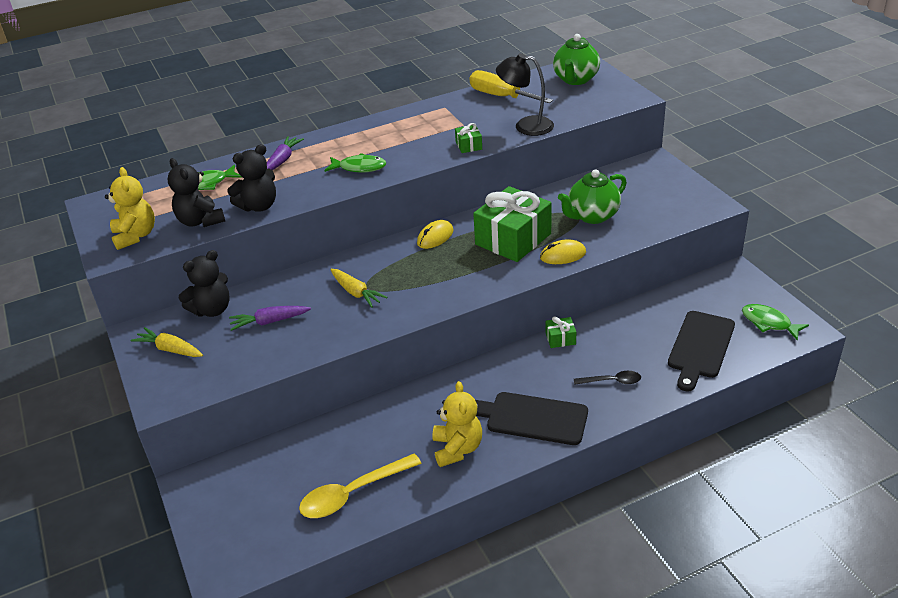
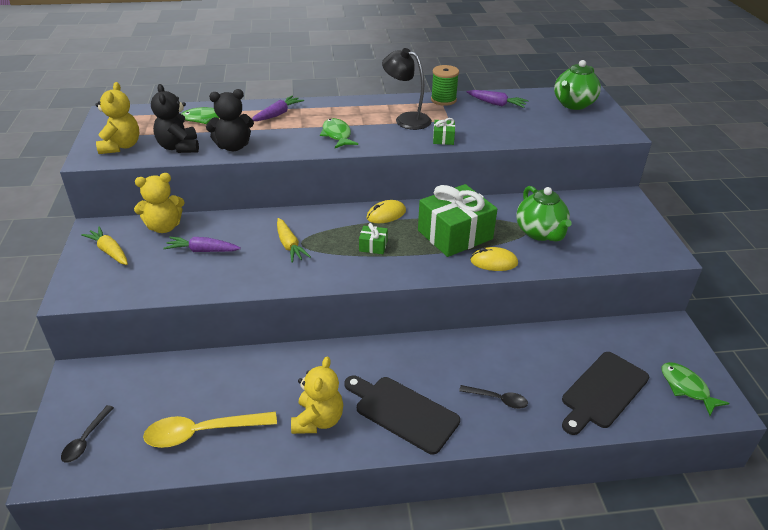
camera: 15 degrees right, 0 degrees up
(212, 310) = (164, 227): black teddy bear -> yellow teddy bear
(240, 536) = (86, 439): none -> black spoon
(359, 168) = (337, 135): green fish -> green fish turned 135 degrees counterclockwise
(445, 104) = (443, 100): none -> green spool
(501, 96) = (496, 104): yellow screwdriver -> purple carrot
(526, 126) = (505, 134): black lamp -> black lamp (406, 119)
(560, 338) = (468, 341): green gift -> green gift (373, 246)
(592, 216) = (540, 233): green teapot -> green teapot turned 90 degrees counterclockwise

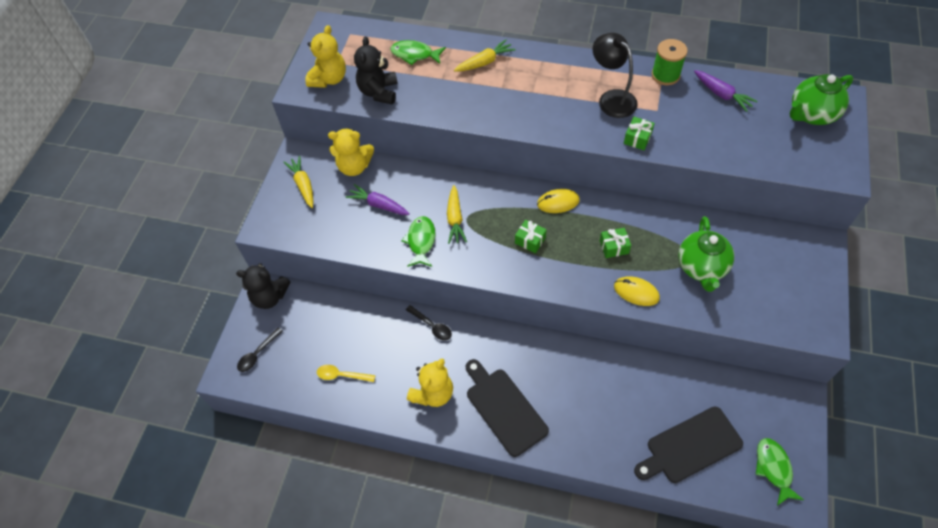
camera: 25 degrees right, 20 degrees up
(202, 432) = (342, 375): yellow spoon -> yellow spoon, size x0.56
(233, 147) = (428, 103): black teddy bear -> black teddy bear (270, 297)
(277, 114) = (484, 62): purple carrot -> yellow carrot
(337, 135) = (531, 108): green fish -> green fish (421, 241)
(455, 235) = (614, 247): green gift -> green gift, size x0.43
(497, 399) = (590, 422): black spoon -> black spoon (432, 326)

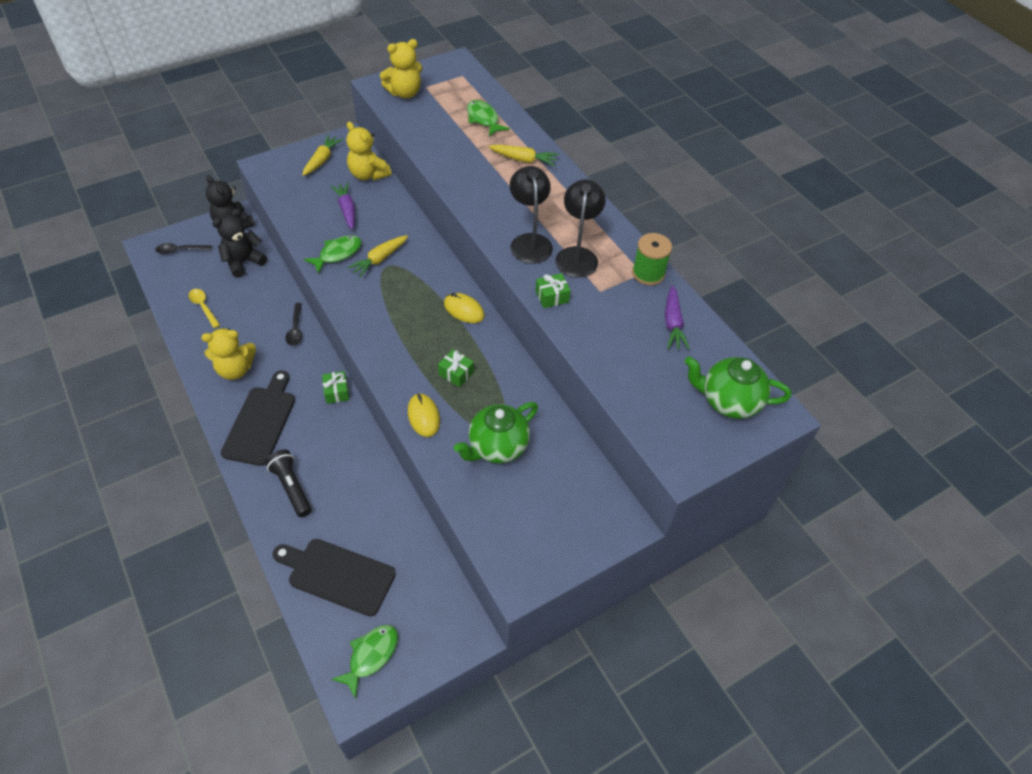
camera: 40 degrees right, 5 degrees down
(379, 92) = (422, 124): black teddy bear -> black teddy bear (243, 262)
(530, 240) = (406, 316): green gift -> green gift (336, 392)
(572, 114) = (529, 241): none -> black lamp
(586, 427) = (291, 487): none -> black flashlight

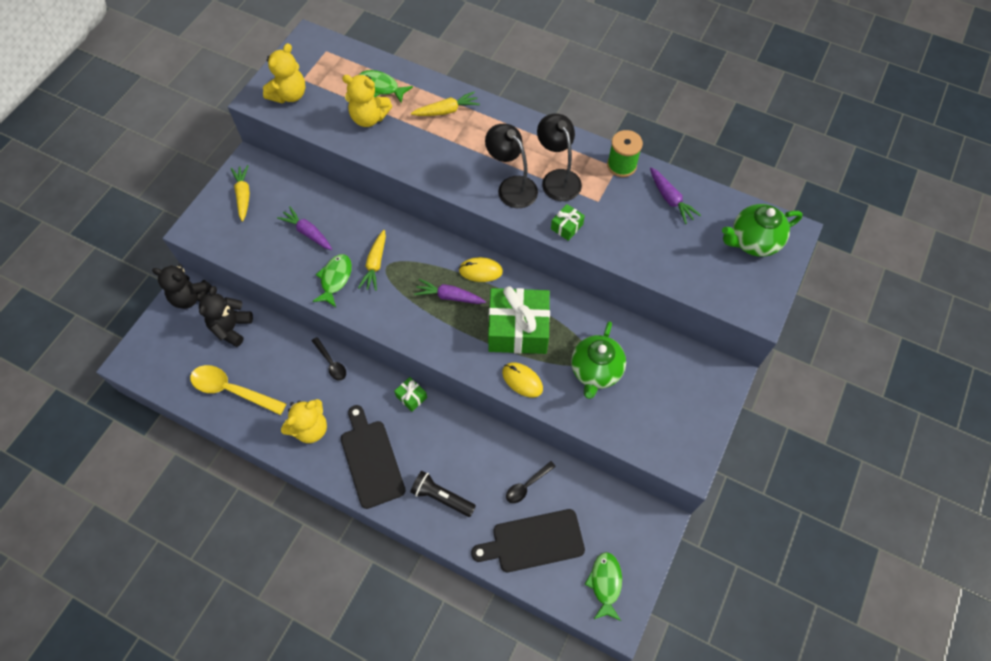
camera: 30 degrees left, 10 degrees up
(180, 250) = (162, 350): black spoon -> black spoon (527, 485)
(203, 307) = (232, 390): yellow spoon -> yellow spoon, size x1.78
(368, 174) = (297, 188): yellow teddy bear -> yellow teddy bear (369, 118)
(419, 315) = (449, 296): none -> purple carrot
(456, 373) = (518, 329): green gift -> green gift, size x2.35

